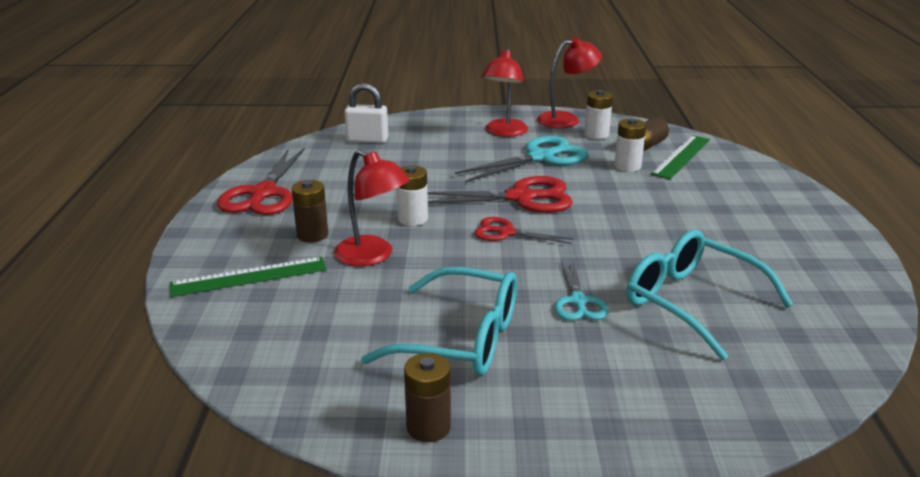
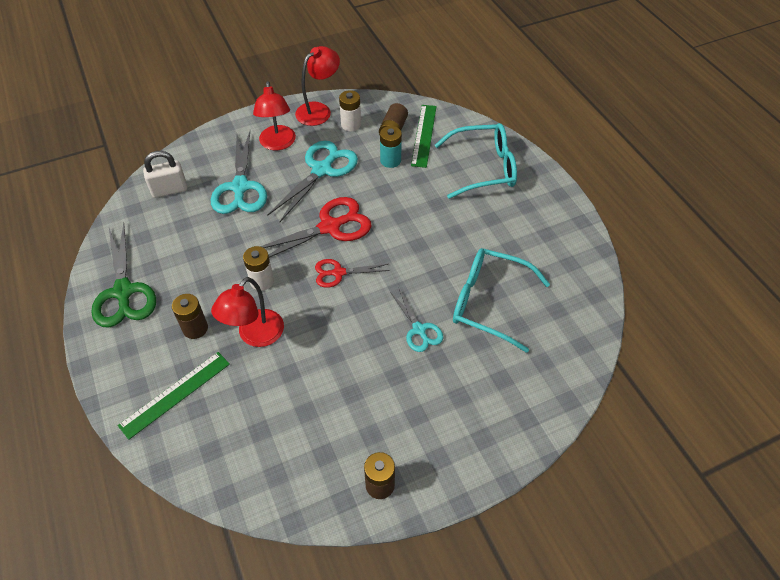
camera: 25 degrees left, 25 degrees up
(263, 193) = (123, 292): red scissors -> green scissors
(372, 256) = (255, 336): red lamp -> red lamp turned 105 degrees clockwise
(441, 152) = (240, 187): none -> turquoise scissors
(462, 339) = (361, 397): turquoise glasses -> turquoise glasses (484, 168)
(627, 166) = (390, 160): white battery -> turquoise battery

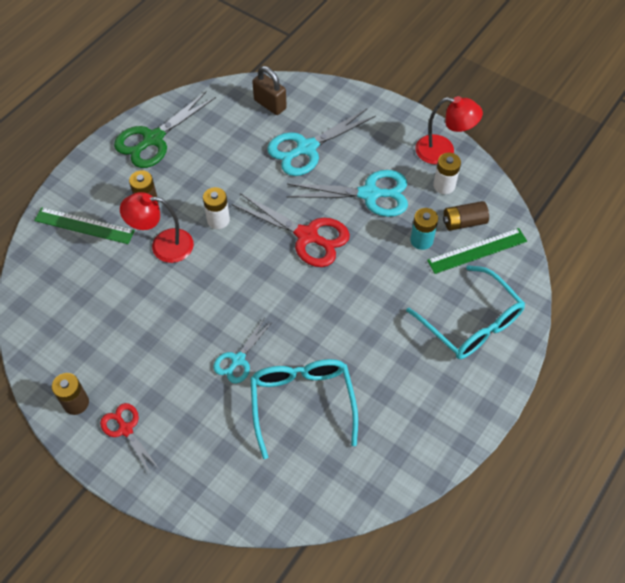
camera: 60 degrees right, 5 degrees up
(169, 190) = (270, 104): white padlock -> brown padlock
(278, 144) = (376, 145): red lamp -> none
(338, 273) = (261, 269): red scissors -> red scissors (126, 429)

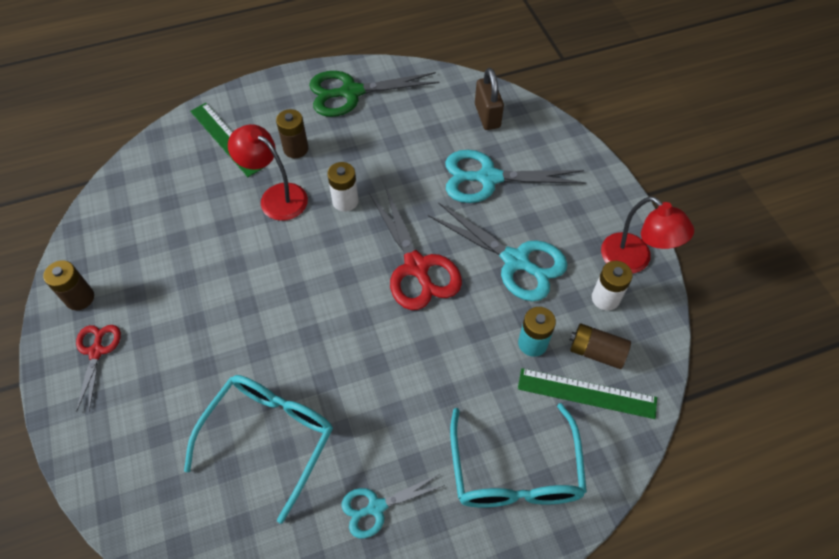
camera: 35 degrees right, 0 degrees up
(238, 360) = (248, 351): turquoise scissors -> turquoise scissors (376, 507)

